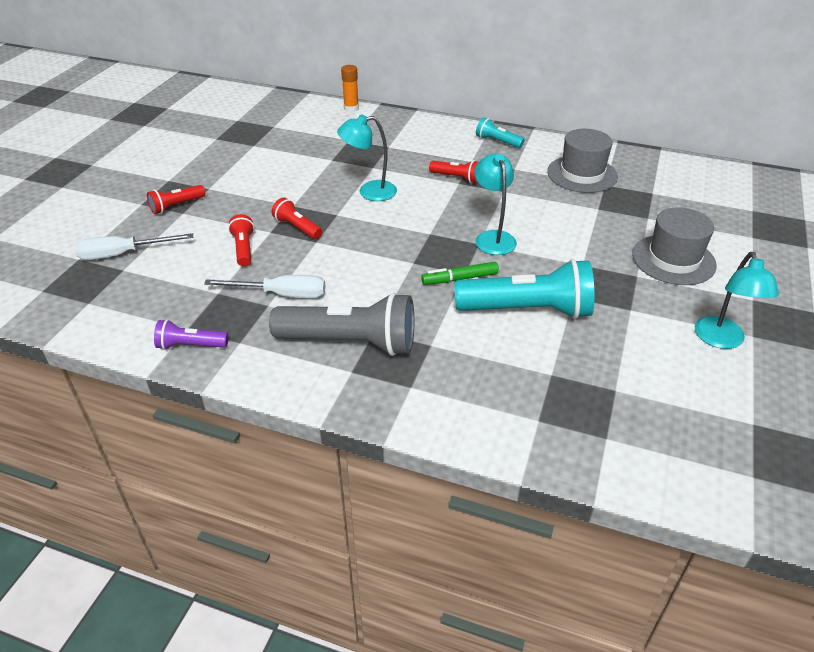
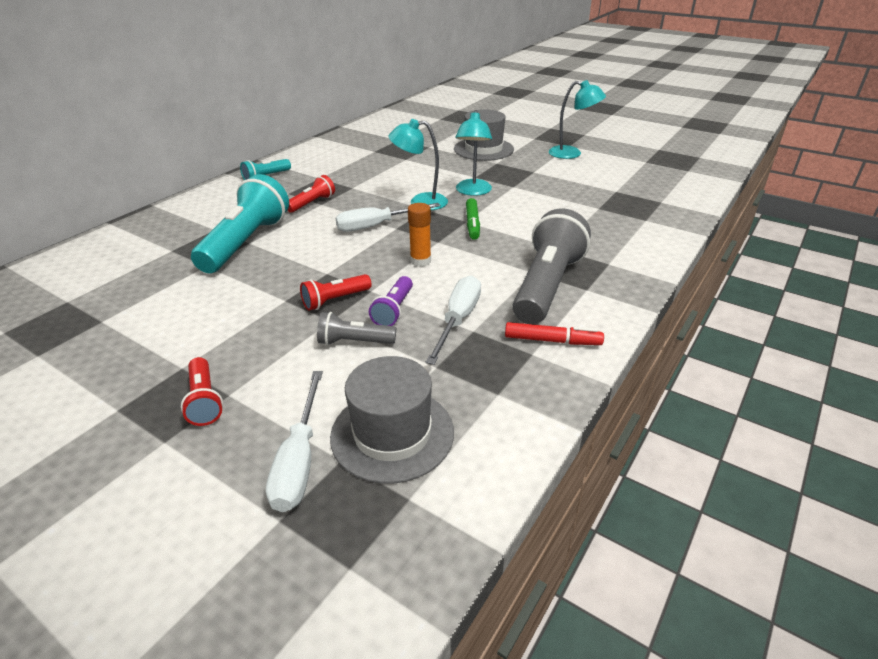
camera: 75 degrees left, 5 degrees down
(190, 345) = (531, 391): purple flashlight -> purple flashlight (394, 310)
(243, 248) = (354, 342): red flashlight -> grey flashlight
(259, 353) = (552, 341): none -> red marker
(351, 108) = (95, 241): orange glue stick -> orange glue stick (420, 261)
(369, 192) = (298, 249): turquoise lamp -> turquoise lamp (473, 191)
(429, 221) = (376, 226): none -> white screwdriver
(527, 310) = (524, 204): turquoise flashlight -> turquoise flashlight (246, 242)
(582, 174) = (352, 155): grey hat -> grey hat (392, 434)

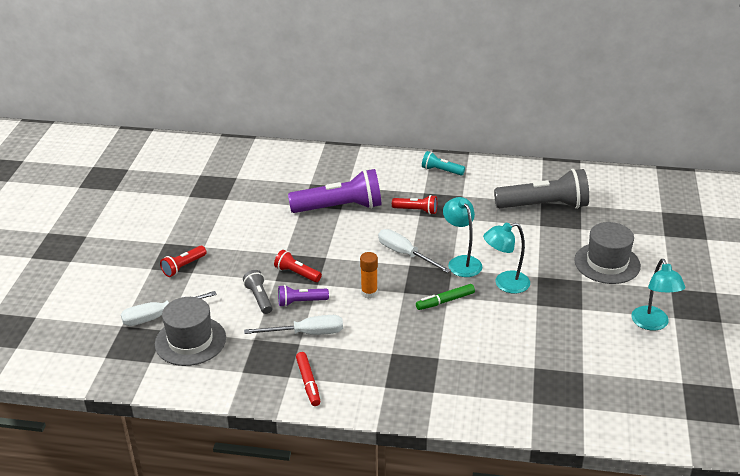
camera: 65 degrees right, 0 degrees up
(246, 242) = (340, 207): turquoise flashlight -> purple flashlight
(546, 285) = (376, 364): grey flashlight -> grey flashlight (544, 206)

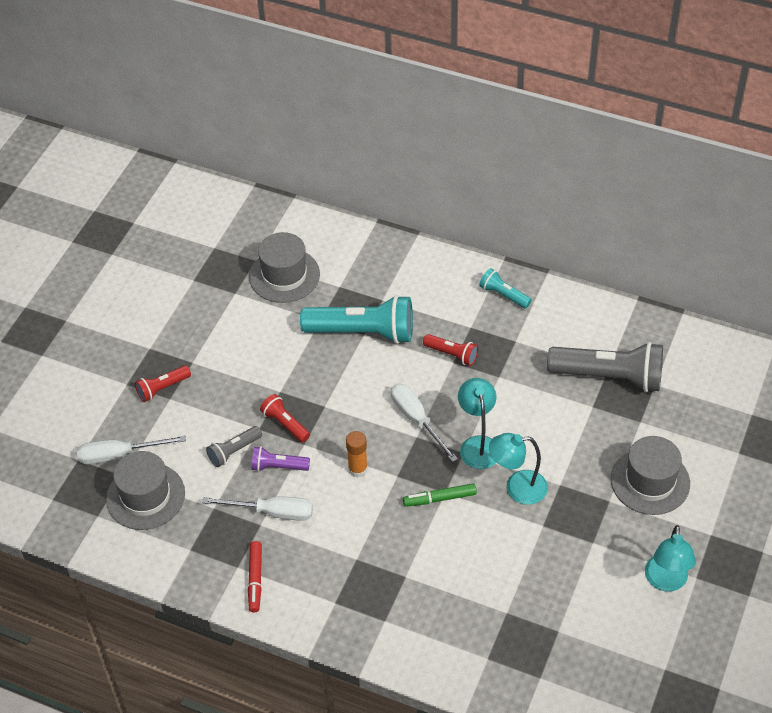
camera: 15 degrees right, 15 degrees up
(259, 298) = (234, 451): grey flashlight -> grey flashlight turned 120 degrees counterclockwise
(263, 183) = (284, 275): none -> grey hat
(340, 207) = (363, 332): purple flashlight -> turquoise flashlight

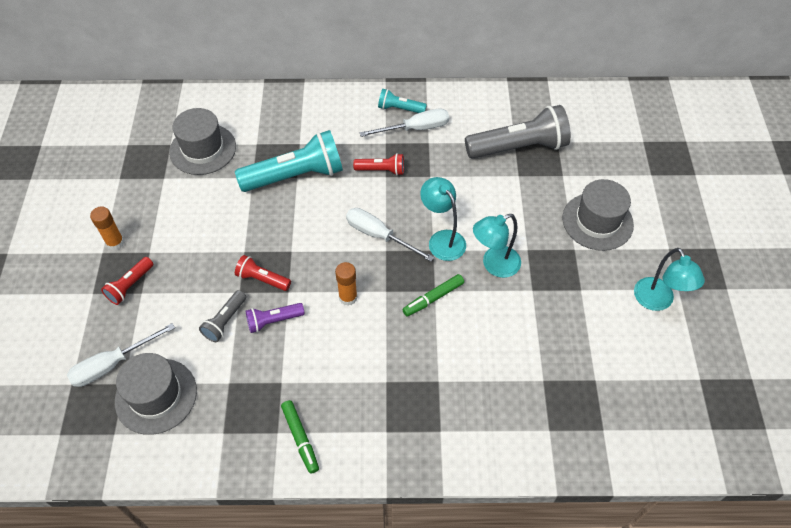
camera: 25 degrees left, 5 degrees up
(165, 343) = (115, 243): none -> orange glue stick
(255, 579) = (300, 438): red marker -> green marker
(272, 512) = (287, 366): white screwdriver -> white screwdriver (415, 129)

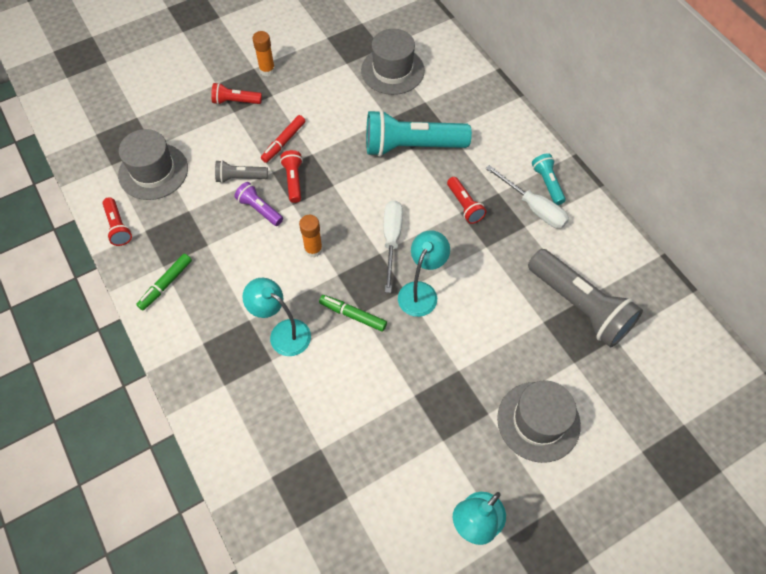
camera: 60 degrees right, 5 degrees up
(112, 364) = (165, 130): white screwdriver -> none
(200, 457) = (118, 227): none -> red flashlight
(212, 267) = (283, 142): none -> red marker
(295, 176) = (412, 146): turquoise flashlight -> turquoise flashlight turned 135 degrees clockwise
(494, 265) = (421, 349): turquoise lamp -> turquoise lamp (283, 333)

